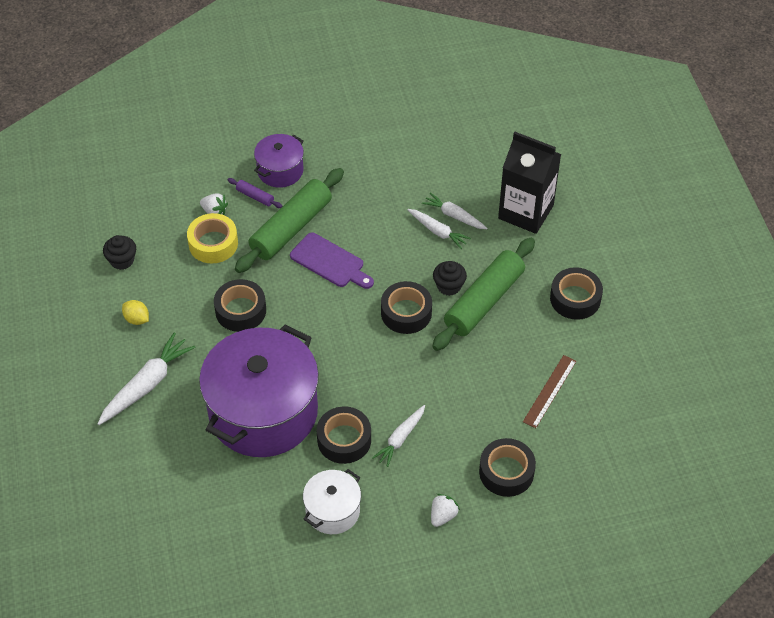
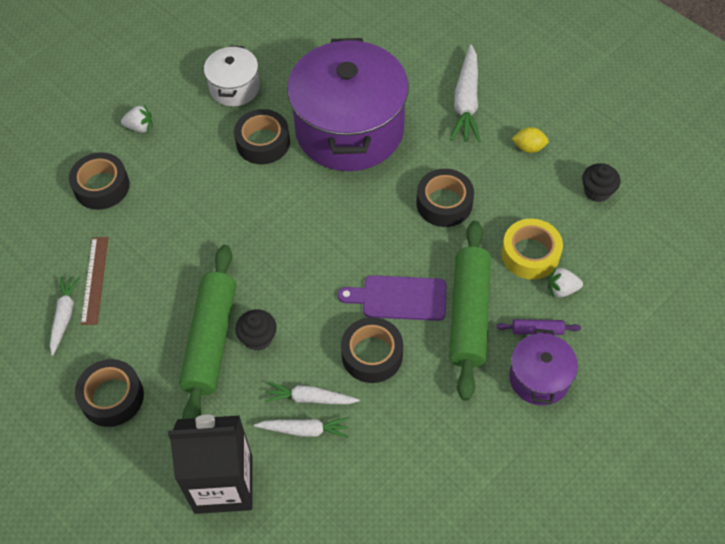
camera: 150 degrees right, 5 degrees up
(400, 438) = (214, 167): white carrot -> white carrot (64, 316)
(406, 313) = (284, 285): black tape -> black tape (372, 355)
(443, 515) = (140, 127): white strawberry -> white strawberry turned 90 degrees counterclockwise

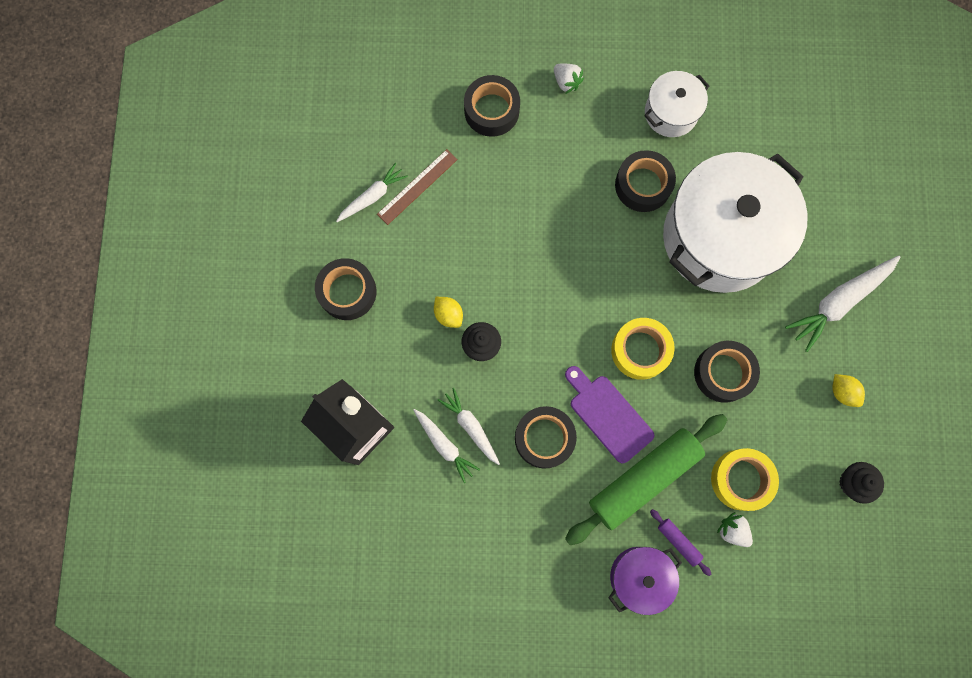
camera: 45 degrees right, 20 degrees up
(211, 340) = (448, 314): green rolling pin -> yellow lemon
(349, 130) = (719, 237): purple pot -> white pot
(374, 239) = (640, 350): none -> yellow tape

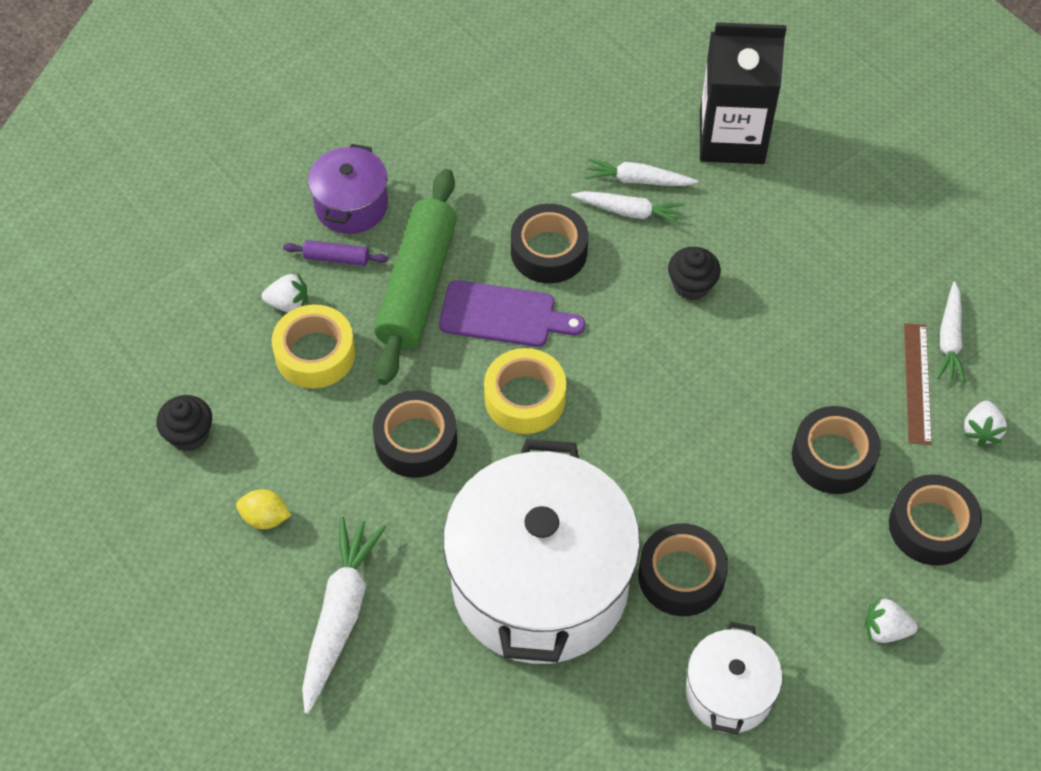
camera: 140 degrees right, 20 degrees down
(347, 292) = (870, 236): black tape -> black tape (833, 457)
(413, 136) = (981, 431): none -> white strawberry
(448, 314) = (752, 288): yellow lemon -> none

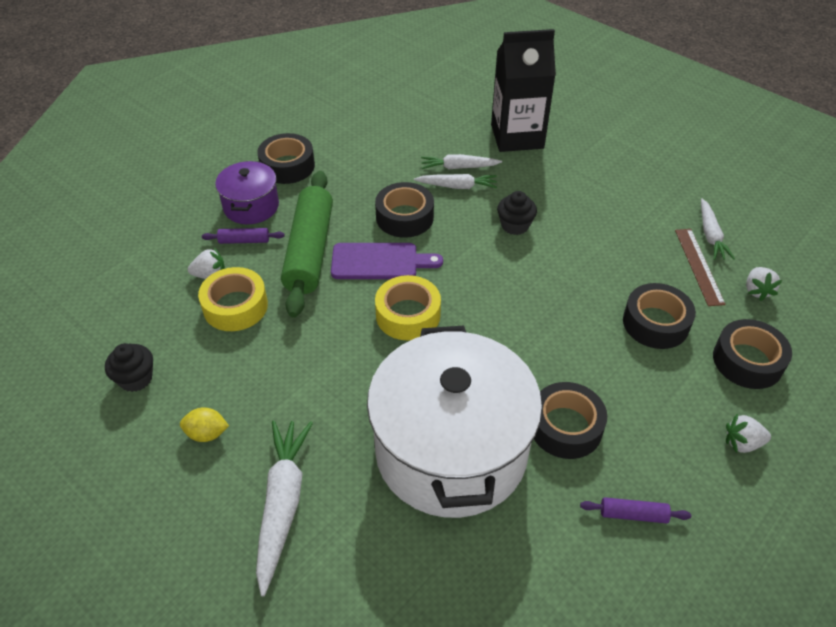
camera: 10 degrees left, 10 degrees down
(416, 441) = (326, 357): black tape -> black tape (287, 166)
(729, 692) = (633, 514): white pot -> purple rolling pin

